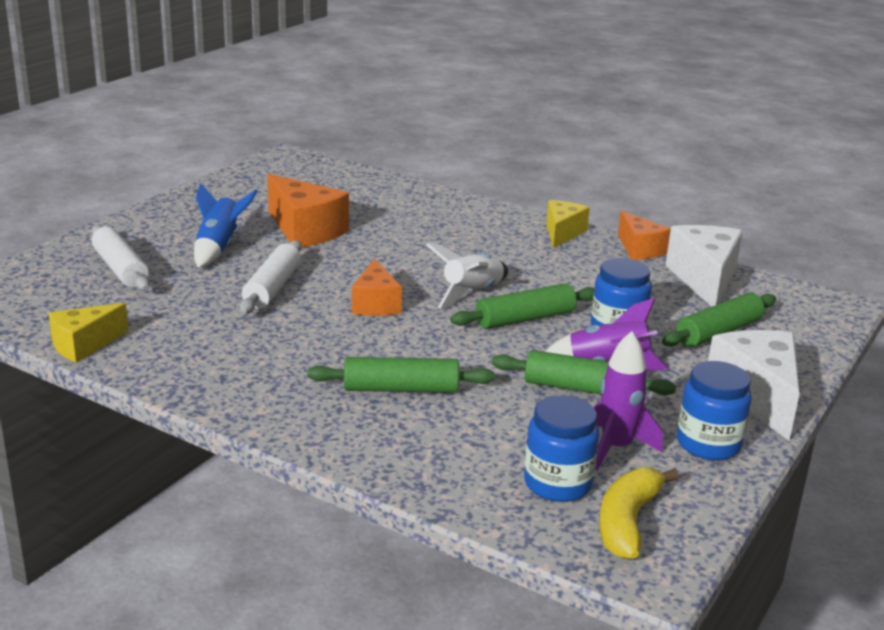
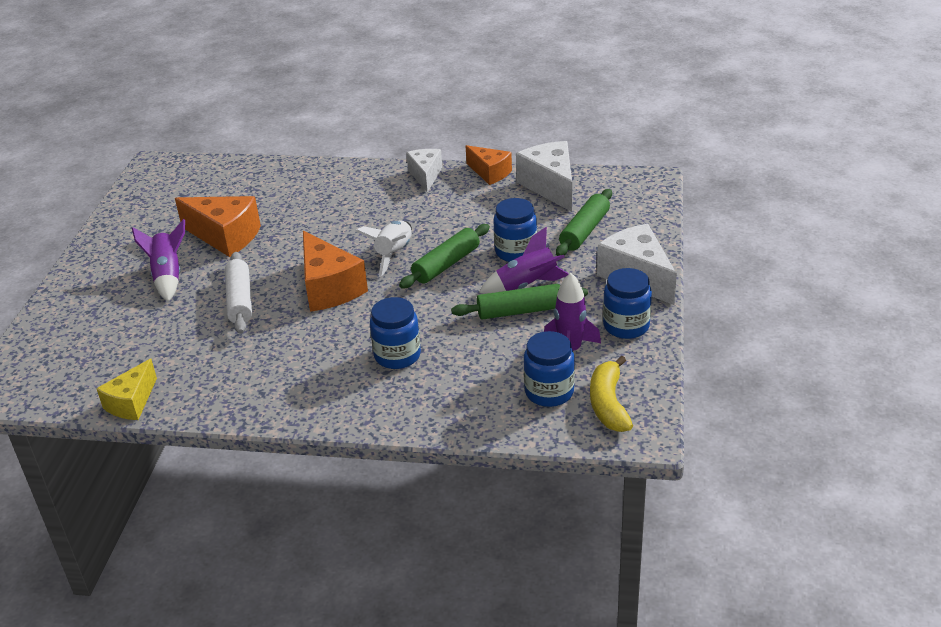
camera: 20 degrees left, 10 degrees up
(120, 269) = (103, 323): white rolling pin -> none
(219, 248) = (168, 276): blue rocket -> purple rocket
(375, 304) = (329, 288): orange cheese -> orange cheese, size x1.57
(400, 389) = (397, 355): green rolling pin -> blue jar
(562, 233) = (425, 176): yellow cheese -> white cheese

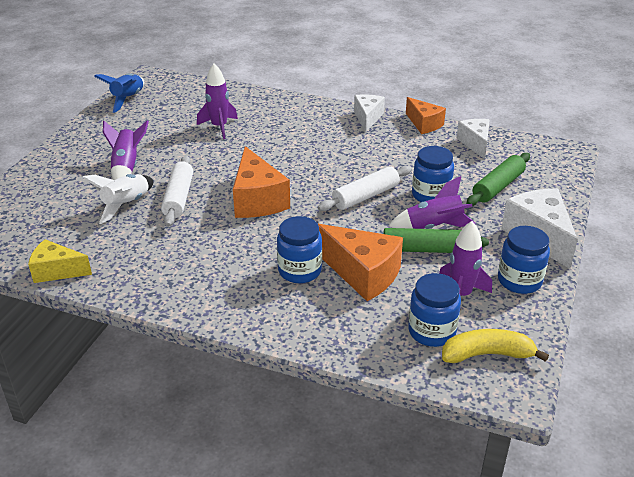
camera: 10 degrees right, 0 degrees up
(131, 403) = (57, 271): yellow cheese -> yellow cheese turned 60 degrees clockwise
(139, 196) = (128, 99): none -> blue rocket
(225, 237) = (185, 142): orange cheese -> orange cheese (362, 274)
(259, 212) = (219, 127): none -> purple rocket
(394, 254) = (322, 180): white rocket -> white rocket (126, 205)
(446, 264) = (365, 196): green rolling pin -> white rolling pin
(550, 186) = (475, 143): white cheese -> white cheese, size x0.64
(608, 404) = (487, 354): yellow banana -> yellow banana turned 75 degrees clockwise

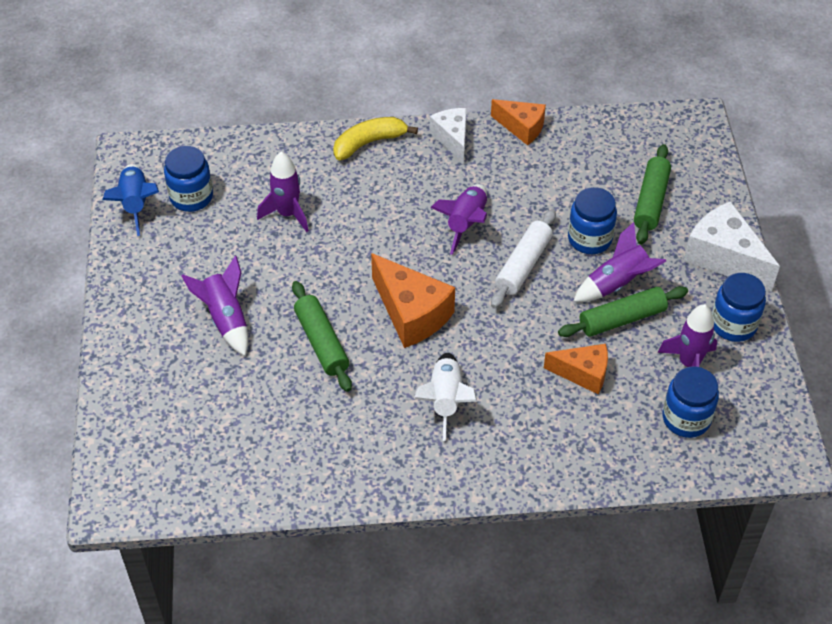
camera: 25 degrees left, 15 degrees up
(57, 271) = (267, 494): yellow cheese -> none
(126, 205) = (270, 375): white rocket -> white rocket (445, 400)
(178, 197) = (321, 342): white rolling pin -> green rolling pin
(299, 271) = (519, 394): blue jar -> blue jar (191, 197)
(340, 163) = (466, 223): none -> purple rocket
(362, 274) = (583, 374): orange cheese -> orange cheese, size x0.64
(475, 143) = (594, 141): white cheese -> none
(487, 354) = (747, 425): yellow banana -> yellow banana (369, 143)

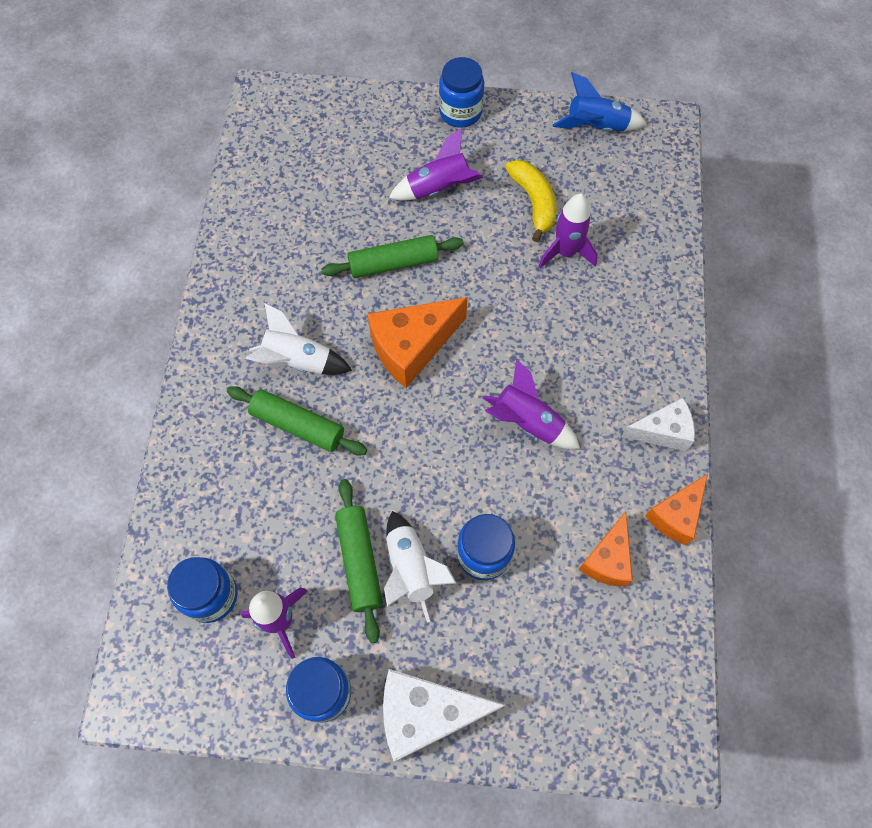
camera: 100 degrees right, 15 degrees up
(191, 197) = (600, 172): blue jar -> blue jar (460, 112)
(369, 143) = (663, 342): yellow banana -> yellow banana (533, 202)
(523, 265) = (457, 470): white rolling pin -> none
(583, 374) = (296, 500): orange cheese -> orange cheese (607, 559)
(617, 284) = (411, 569): purple rocket -> white rocket
(651, 201) = (533, 646): green rolling pin -> green rolling pin (298, 425)
(724, 258) = (426, 714): white cheese -> white cheese turned 150 degrees counterclockwise

